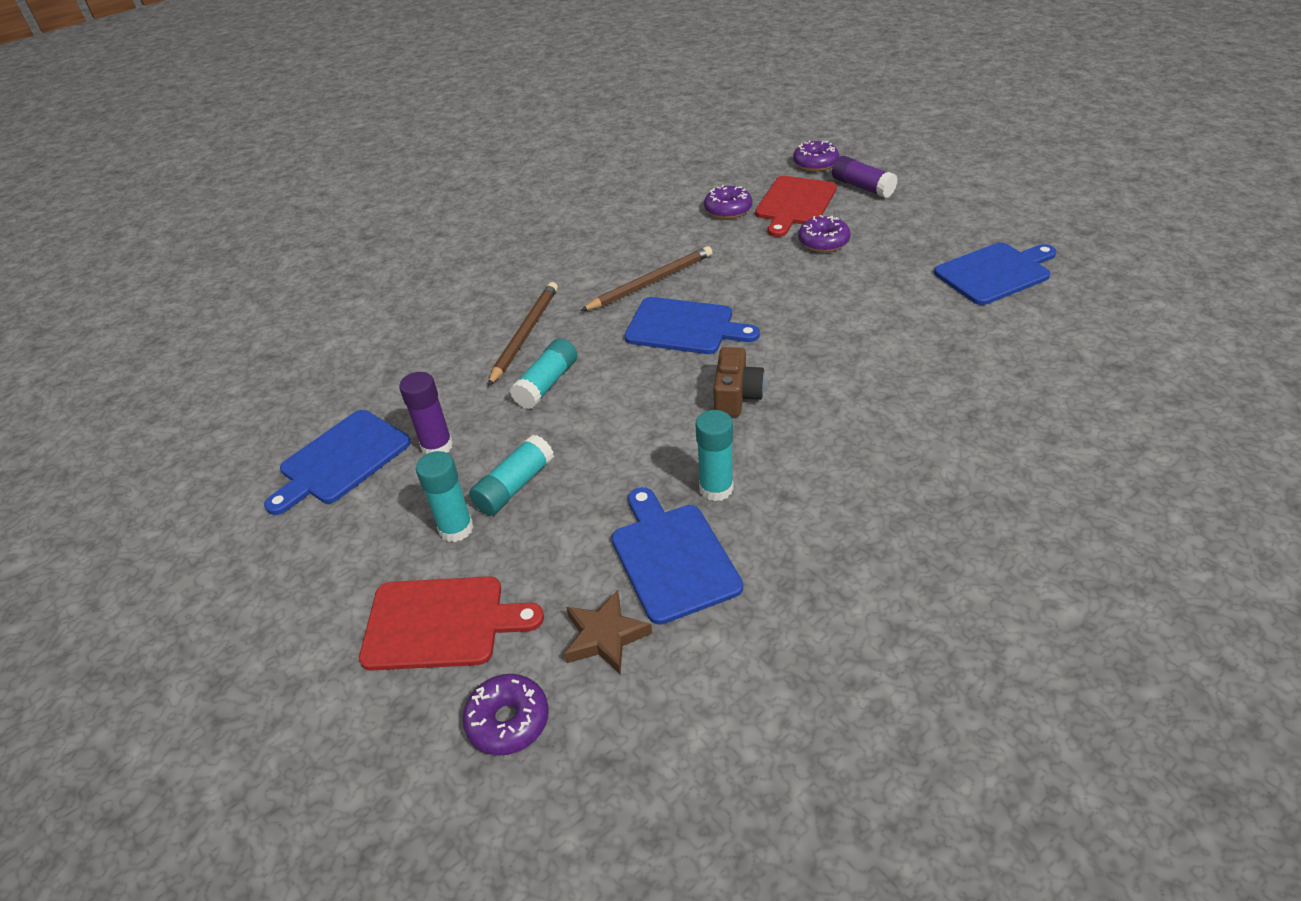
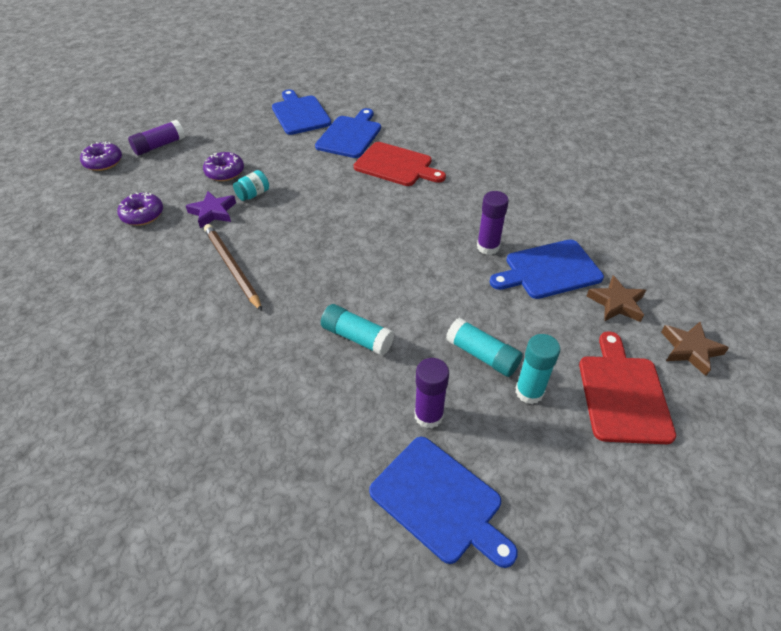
camera: 90 degrees left, 5 degrees up
(508, 721) = (690, 350): purple donut -> brown star
(525, 334) = (277, 355): brown pencil -> none
(684, 327) = (305, 251): blue cutting board -> blue cutting board (350, 135)
(716, 488) = (488, 247): turquoise glue stick -> purple glue stick
(736, 396) = (397, 230): brown camera -> none
(742, 250) = (213, 212): none -> purple star
(784, 271) = (253, 194): none -> turquoise jar
(795, 204) = (160, 179): red cutting board -> red cutting board (396, 165)

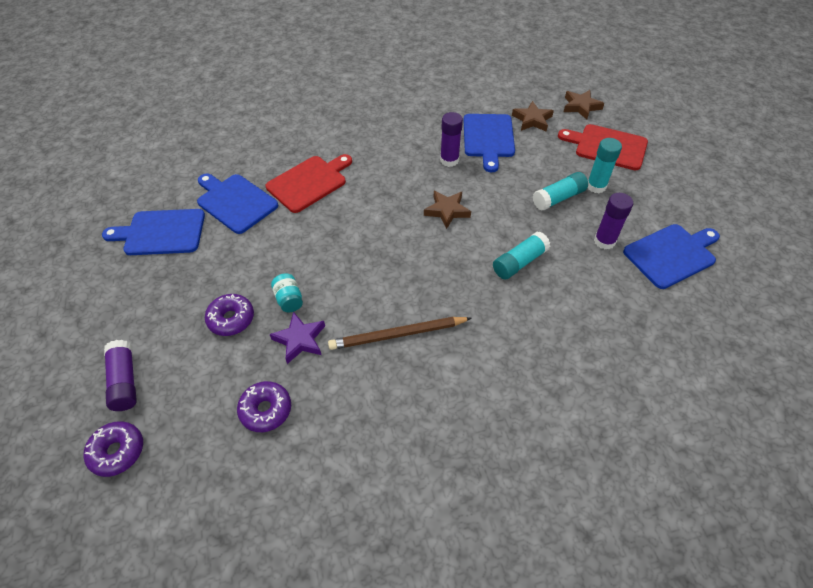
camera: 70 degrees left, 5 degrees up
(407, 263) = (447, 211): none -> brown star

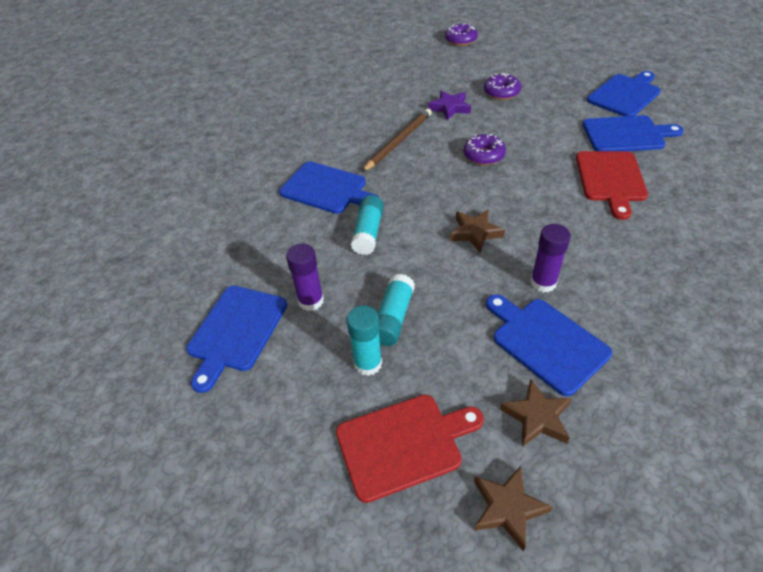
camera: 140 degrees right, 5 degrees down
(125, 381) = (503, 51): purple glue stick -> none
(266, 410) = (421, 81): purple donut -> purple donut (483, 155)
(289, 299) = (488, 117): turquoise jar -> none
(515, 329) = (327, 189): none -> blue cutting board

